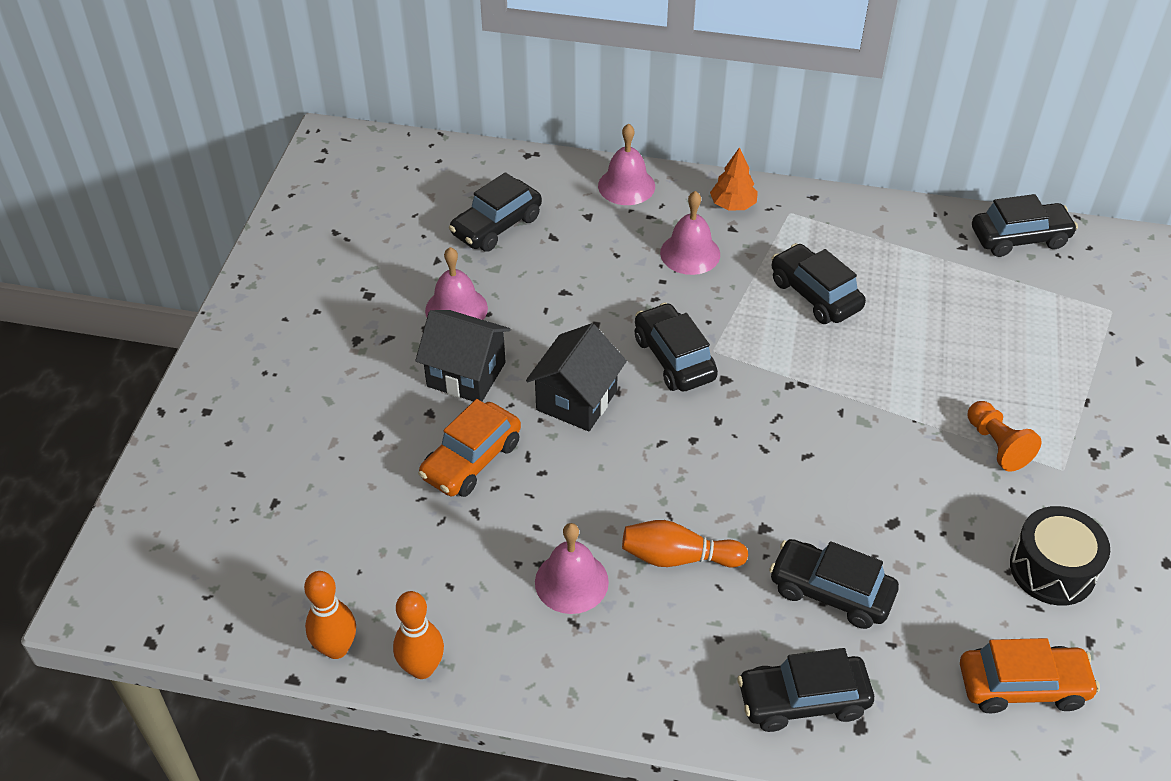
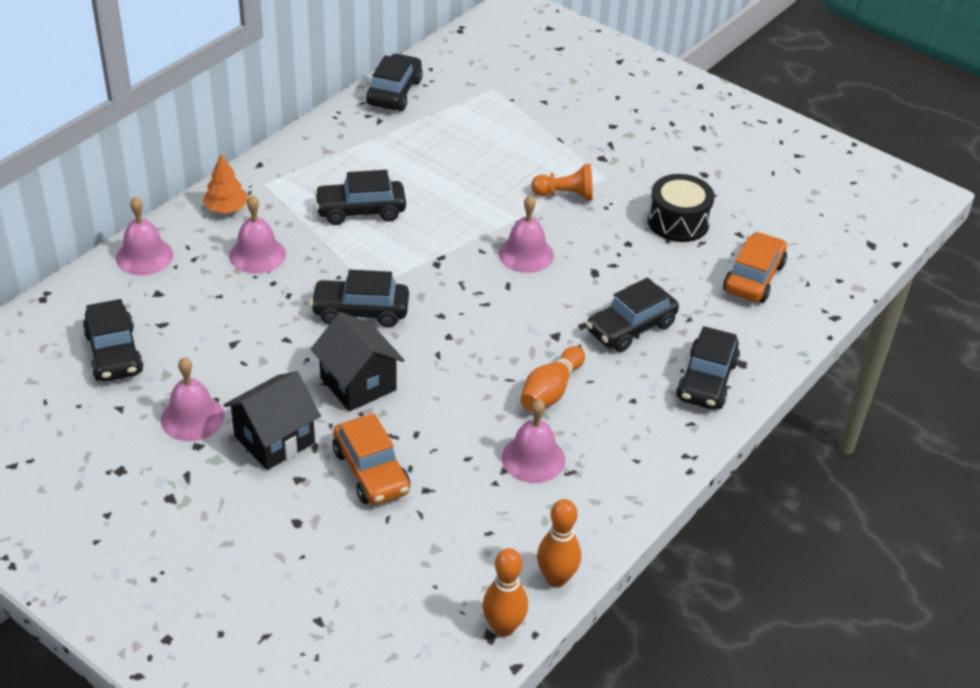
camera: 65 degrees left, 5 degrees down
(868, 450) = (526, 254): none -> pink bell

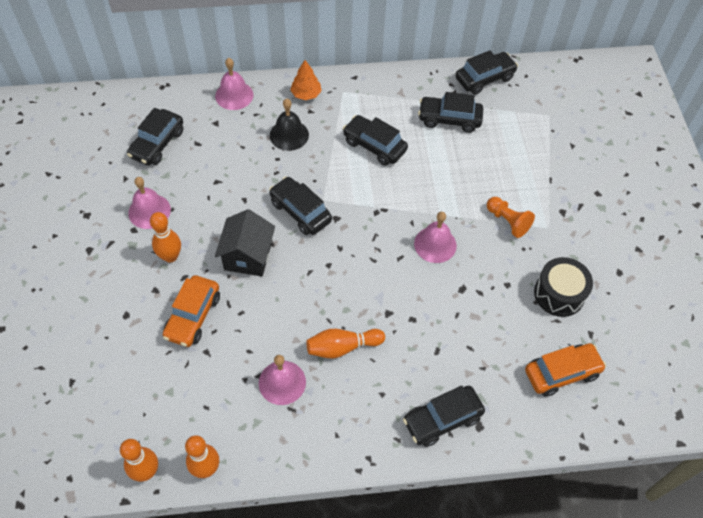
camera: 45 degrees right, 15 degrees up
(257, 254) = (289, 135): pink bell -> black bell
(274, 440) = (170, 256): black house -> orange bowling pin
(631, 328) = (439, 344): black car -> black car (449, 119)

